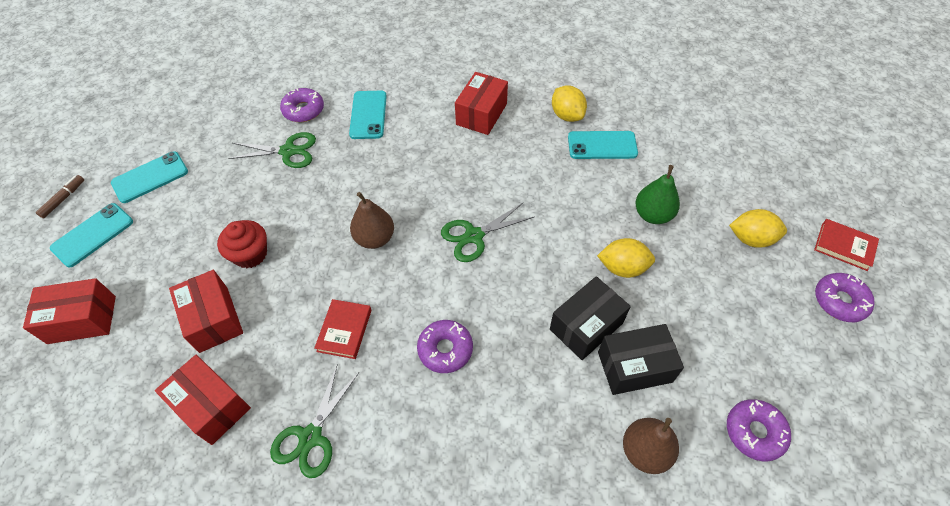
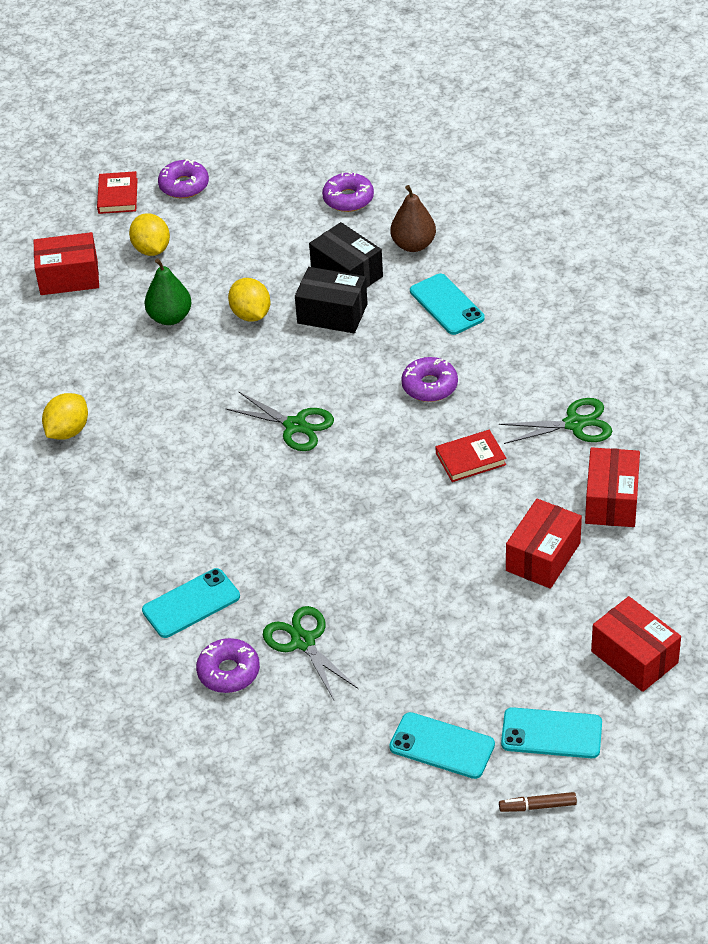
camera: 120 degrees left, 10 degrees down
(250, 254) = (456, 579): red cupcake -> none
(375, 238) = (358, 495): brown pear -> none
(481, 114) = (116, 502): red box -> red box (69, 277)
(602, 145) = (97, 386): turquoise phone -> turquoise phone (446, 305)

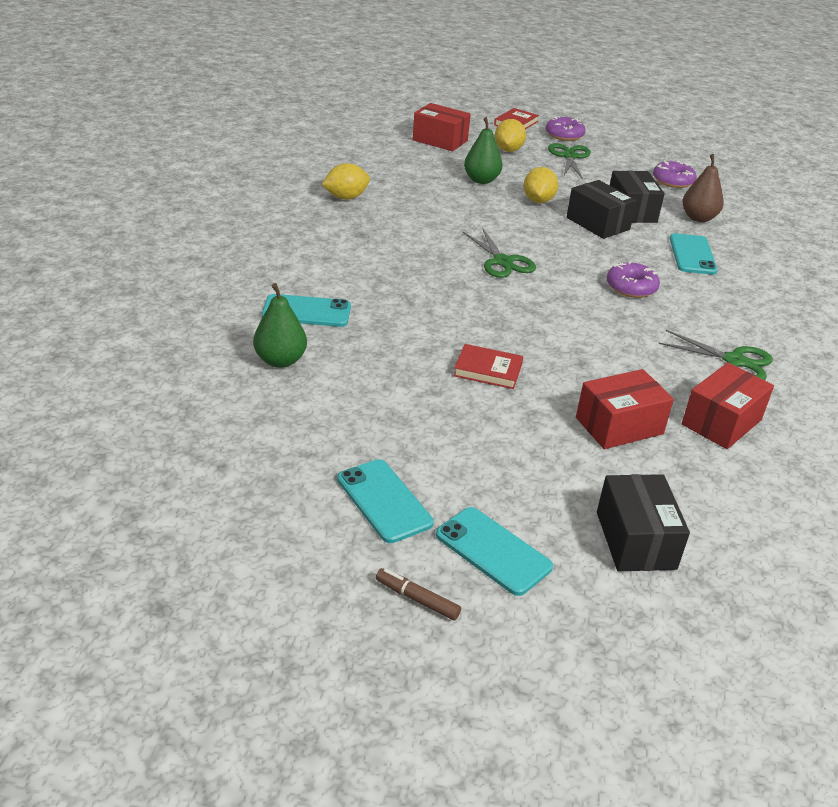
camera: 30 degrees right, 10 degrees down
(228, 672) = (280, 360): purple donut -> green pear
(303, 642) = (357, 373): green scissors -> green scissors (569, 157)
(470, 459) = (620, 339): red book -> red book (488, 370)
(634, 657) = (635, 540): red box -> black box

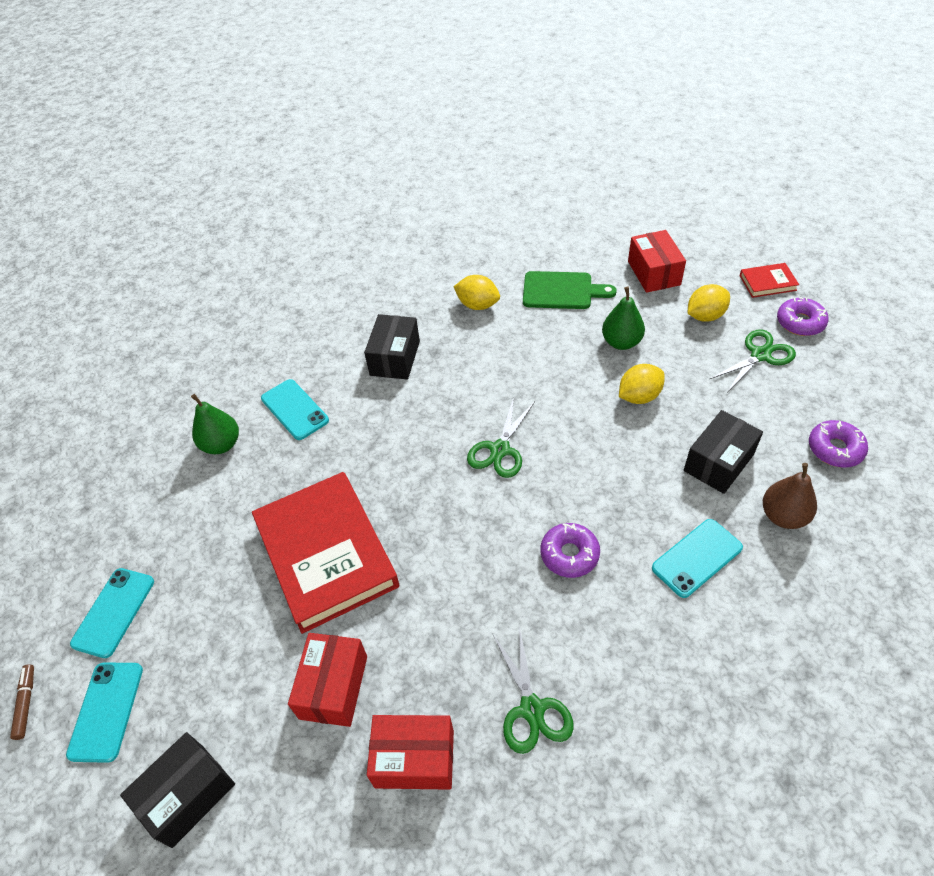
camera: 55 degrees right, 15 degrees up
(394, 169) = (561, 291): none -> green cutting board
(488, 370) = (326, 554): red book -> red book, size x2.36
(598, 223) = (656, 458): black box -> black box (395, 358)
(619, 426) = (333, 687): red box -> red box turned 75 degrees clockwise

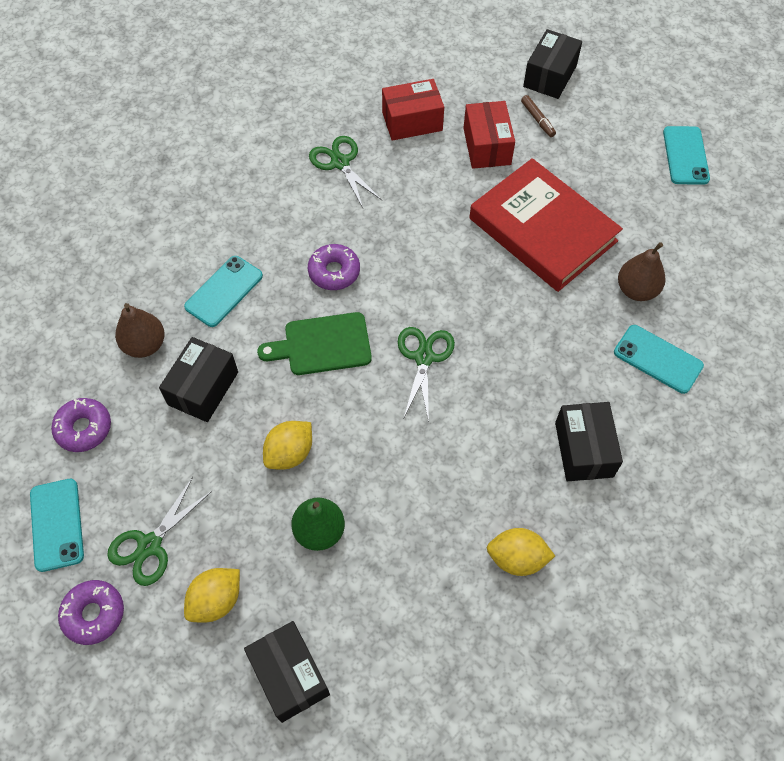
camera: 160 degrees right, 10 degrees up
(26, 703) = (698, 94): brown marker -> brown marker (537, 119)
(106, 711) = (638, 102): turquoise phone -> turquoise phone (57, 524)
(221, 444) = (705, 305): green pear -> none
(273, 471) = (636, 290): none -> brown pear
(561, 291) = (412, 610): green cutting board -> green cutting board (322, 345)
(653, 273) = (289, 675): red box -> black box
(767, 283) = (128, 687): red book -> none

